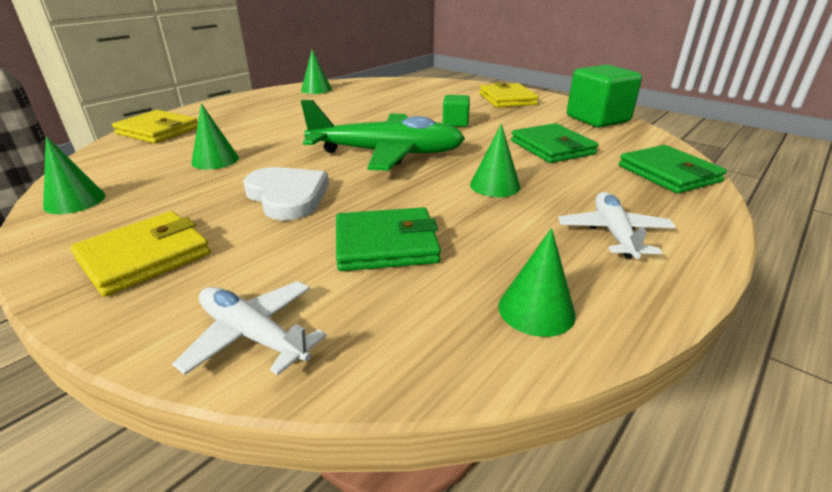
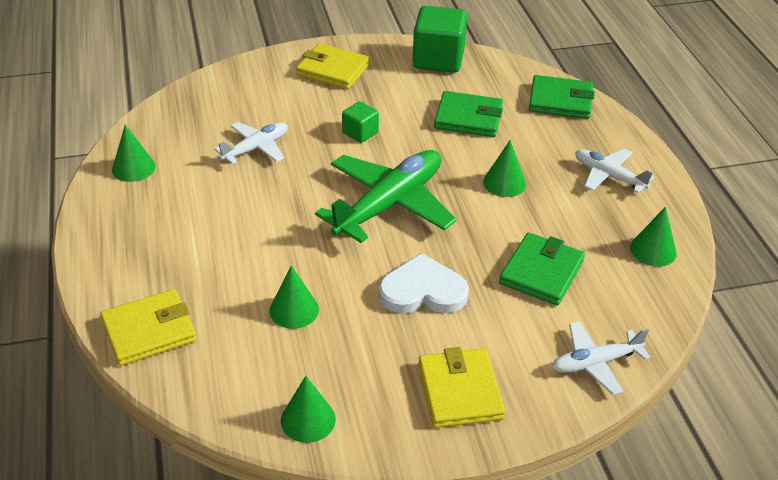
camera: 55 degrees left, 10 degrees up
(383, 105) = (256, 148): none -> white plane

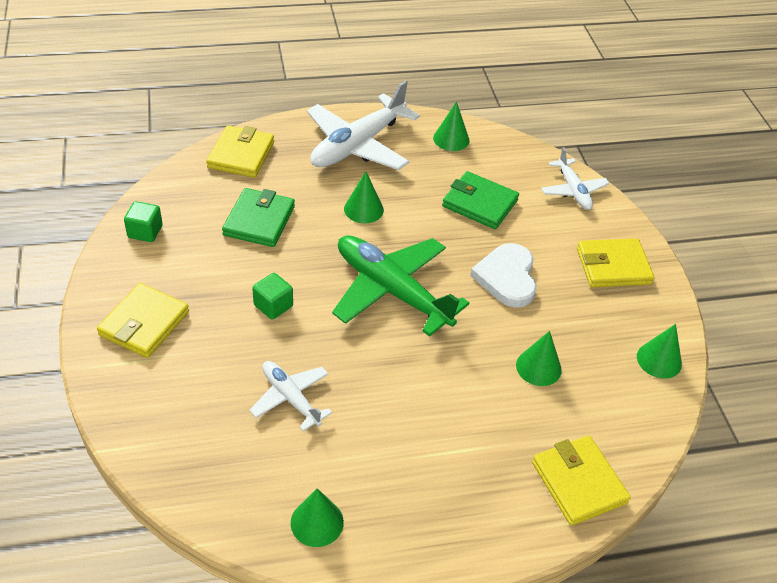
camera: 90 degrees left, 5 degrees up
(438, 59) = (145, 232): green cube -> green cube, size x0.53
(560, 101) = (241, 155): green wallet -> yellow wallet
(608, 176) = (357, 145): white plane -> white plane, size x1.83

